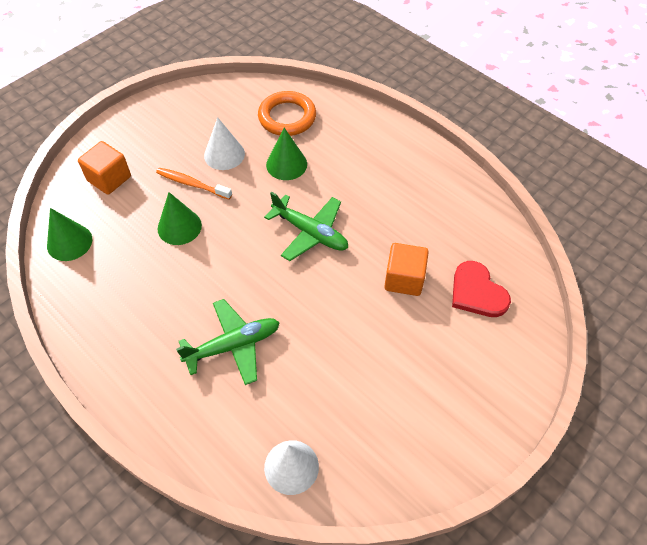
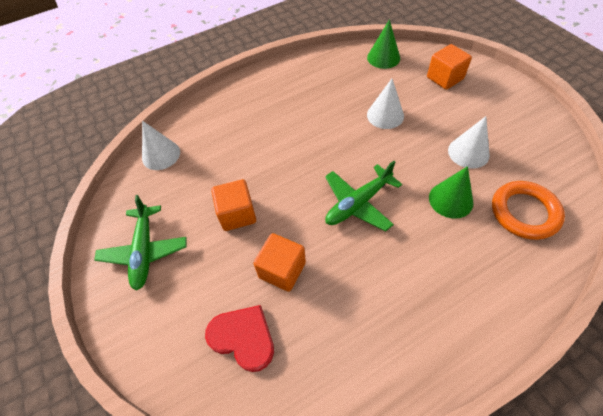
camera: 110 degrees right, 0 degrees up
(179, 227) = (385, 115): green cone -> white cone
(192, 184) = (432, 127): orange toothbrush -> none
(233, 345) = (264, 136): green plane -> green plane (145, 251)
(355, 338) = (237, 214): none -> orange cube
(477, 292) = (243, 337): red heart -> red heart turned 45 degrees clockwise

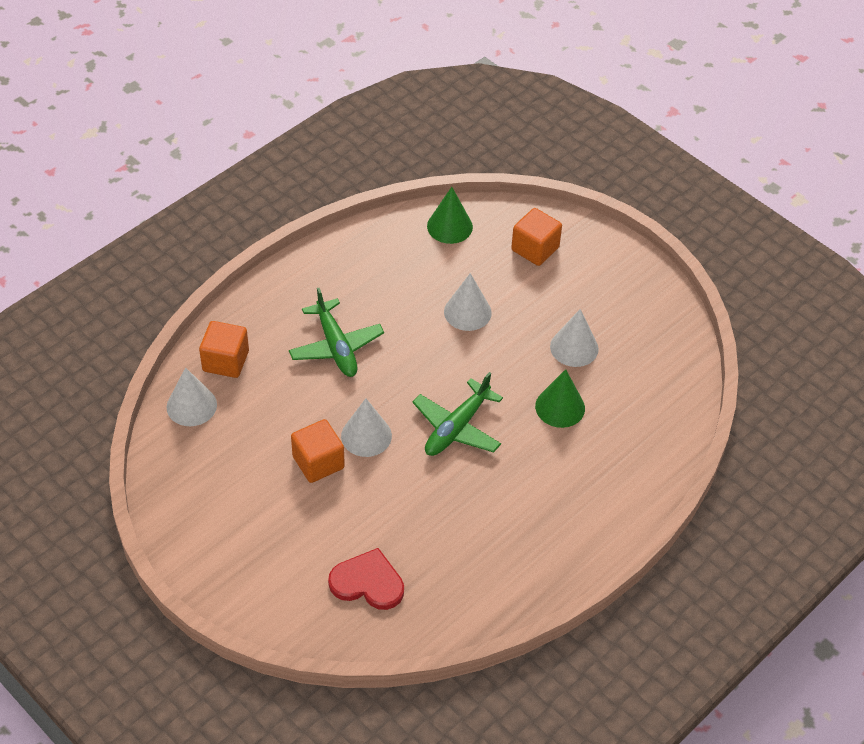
camera: 20 degrees left, 5 degrees down
(145, 251) = (223, 521): green plane -> green plane (336, 346)
(282, 198) = (366, 436): none -> white cone
(282, 270) = (389, 512): orange cube -> orange cube (225, 361)
(524, 212) = (639, 409): orange ring -> none

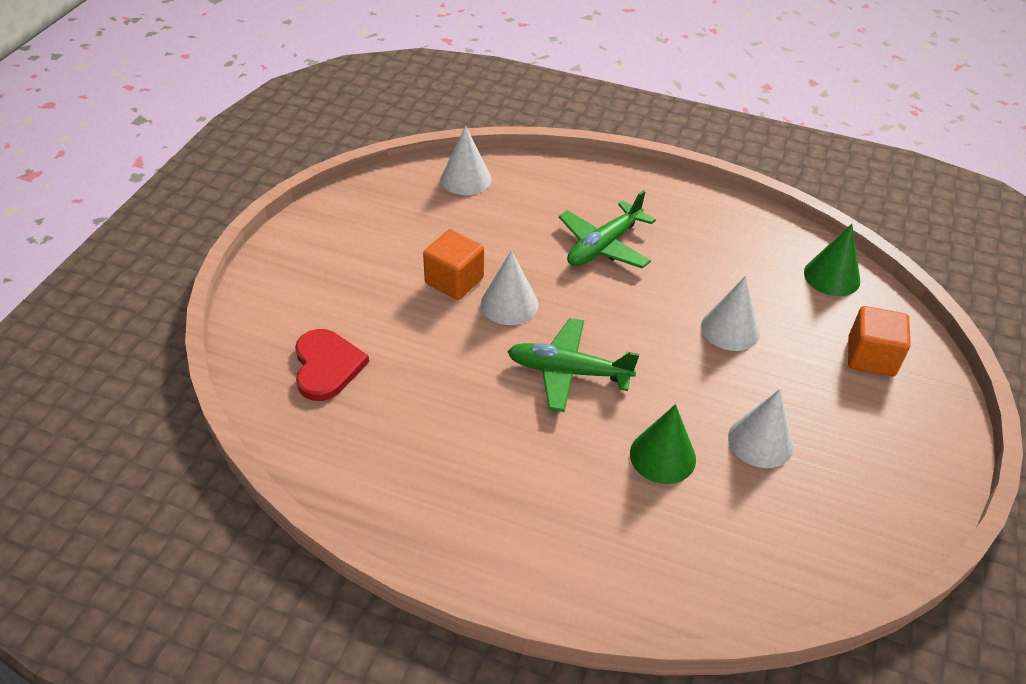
camera: 65 degrees right, 5 degrees down
(225, 361) = (530, 182): orange cube -> none

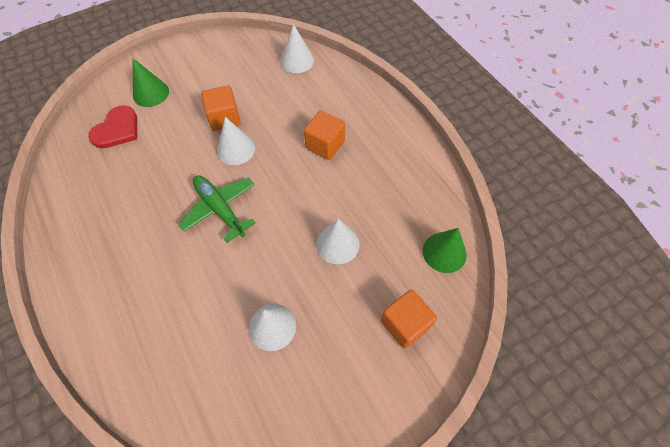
camera: 40 degrees right, 15 degrees up
(603, 246) = (325, 145): green plane -> orange cube
(662, 456) = (210, 294): green cone -> green cone (151, 93)

